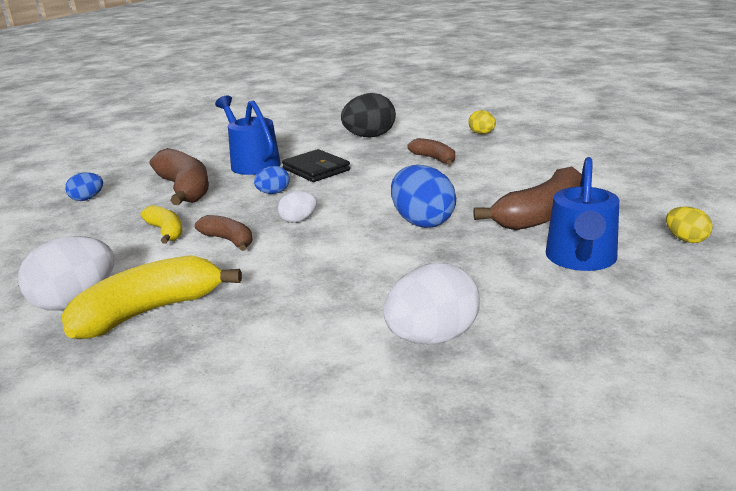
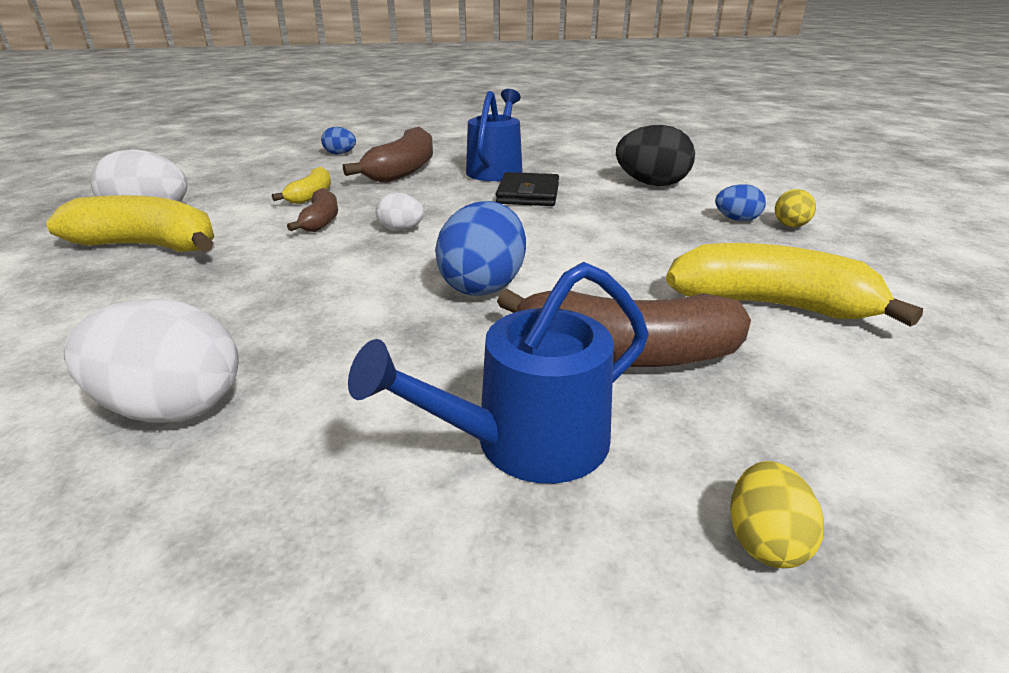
camera: 45 degrees right, 5 degrees up
(273, 193) = (446, 199): blue egg -> blue egg (736, 220)
(434, 159) = (663, 230): brown banana -> none
(547, 172) = (771, 305): none -> yellow banana

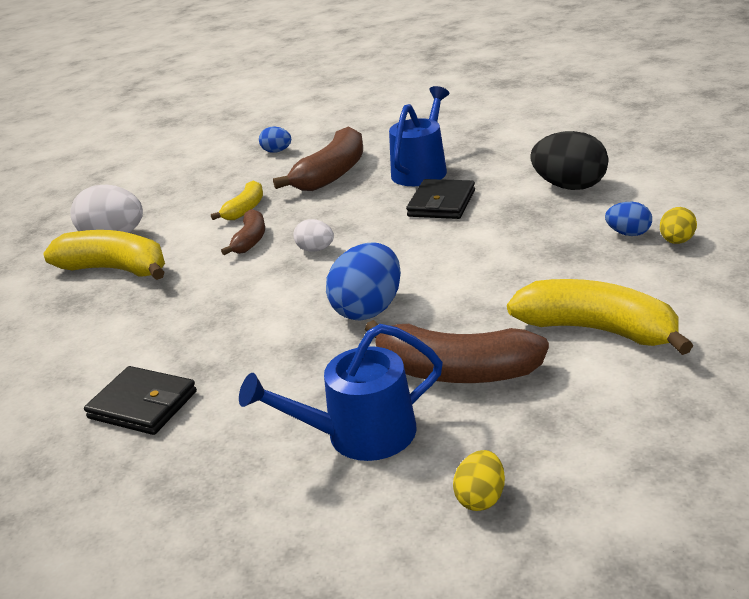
camera: 15 degrees right, 0 degrees up
(173, 408) = (143, 405): white egg -> black wallet

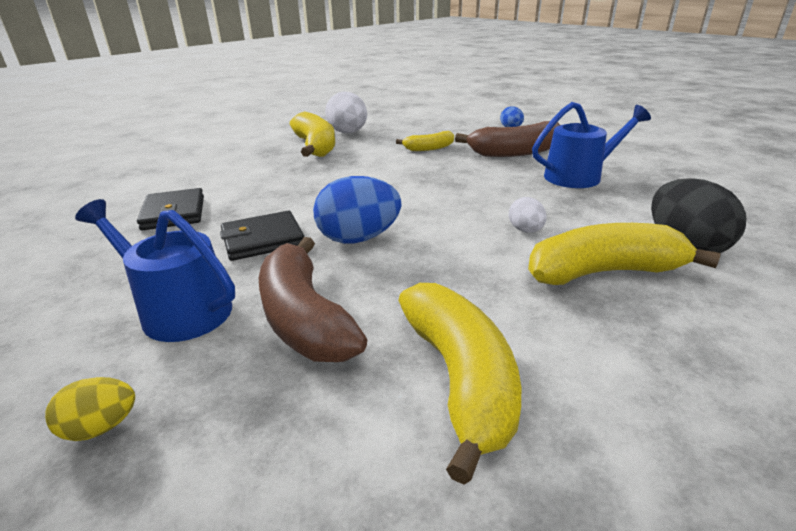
camera: 45 degrees right, 0 degrees up
(250, 240) = (395, 164): brown banana -> none
(316, 249) = (413, 187): white egg -> white egg (525, 230)
(441, 203) = (547, 203): black wallet -> black wallet (263, 239)
(559, 229) = (604, 272): none -> yellow banana
(628, 233) = (668, 318): blue egg -> none
(676, 241) = (714, 362): yellow egg -> none

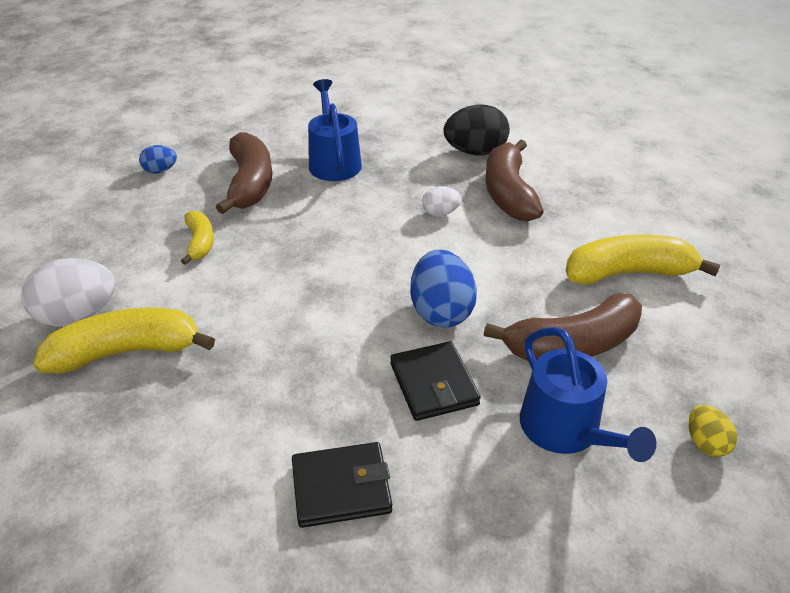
camera: 85 degrees left, 10 degrees up
(179, 310) = (565, 430): blue watering can -> blue watering can turned 60 degrees counterclockwise
(604, 272) = (508, 193): yellow banana -> brown banana

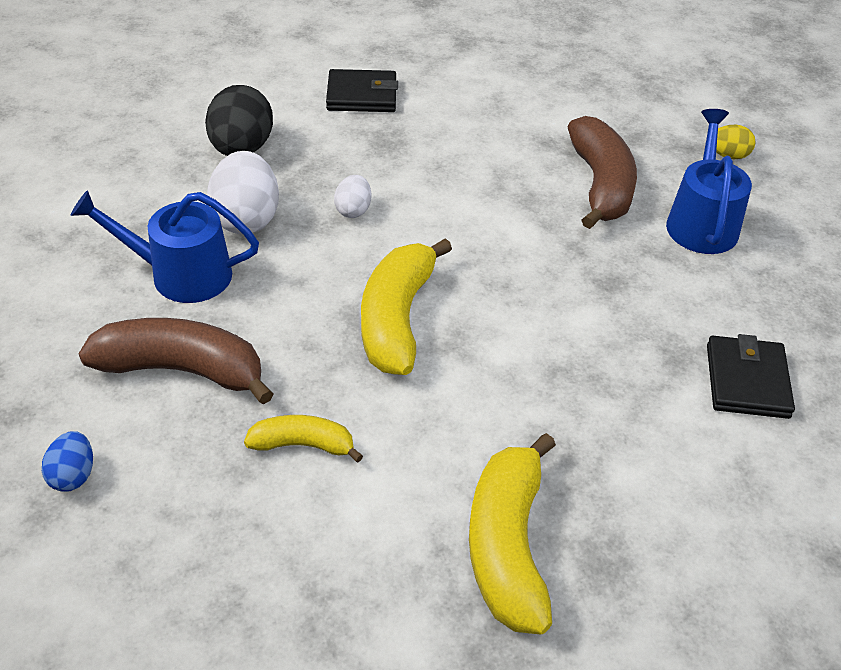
camera: 75 degrees left, 5 degrees up
(77, 315) = (413, 602): white egg -> white egg (246, 219)
(433, 384) = (629, 287): black wallet -> black wallet (362, 95)
(441, 312) = (526, 255): blue egg -> none
(508, 193) = (342, 149): brown banana -> none
(565, 430) = (701, 222): blue watering can -> blue watering can turned 75 degrees counterclockwise
(628, 273) = (514, 119): yellow banana -> yellow banana (397, 319)

